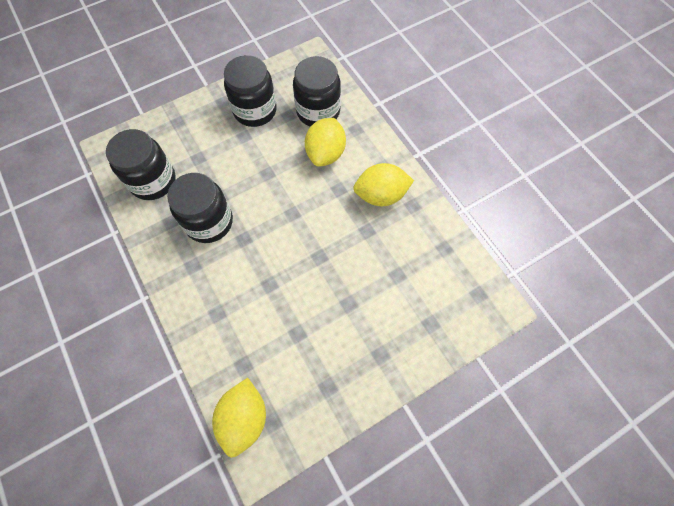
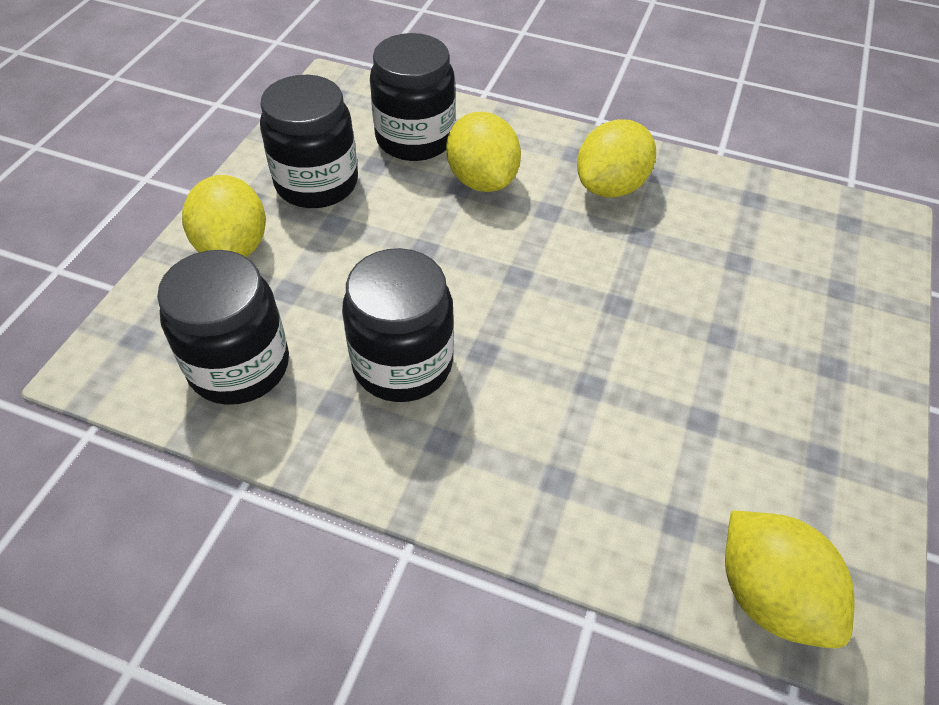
camera: 40 degrees left, 15 degrees down
(196, 123) = (233, 247): none -> yellow lemon

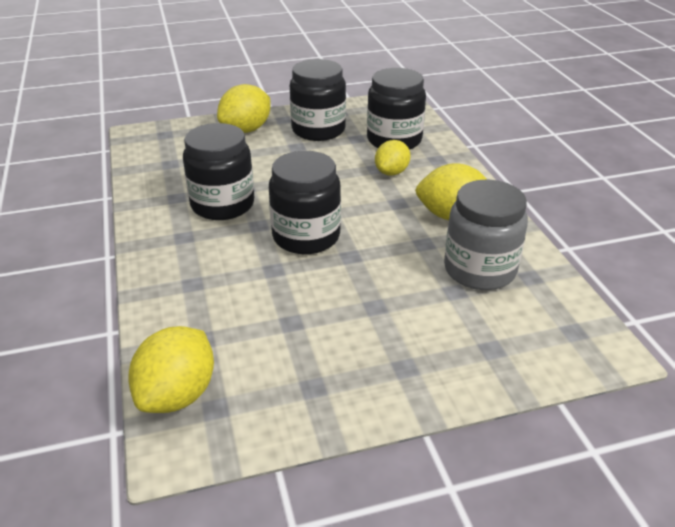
camera: 55 degrees right, 15 degrees down
(239, 366) = (174, 164): black jar -> black jar (306, 236)
(482, 180) = (391, 172): yellow lemon -> yellow lemon, size x0.67
(717, 224) = (479, 270): none -> grey jar

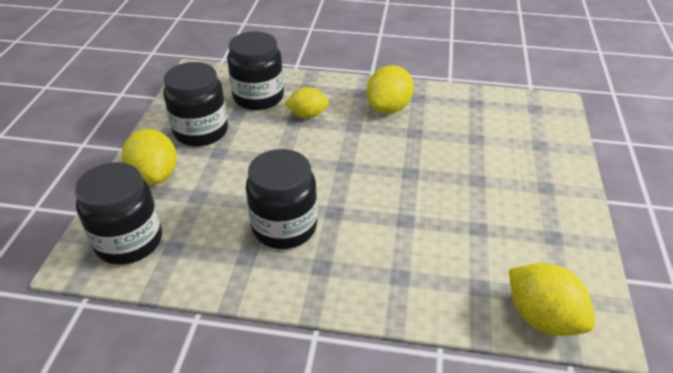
camera: 65 degrees left, 5 degrees up
(306, 236) = (369, 188): black jar -> black jar (129, 241)
(391, 172) = (307, 115): yellow lemon -> yellow lemon turned 60 degrees counterclockwise
(479, 270) = (458, 120): grey jar -> none

